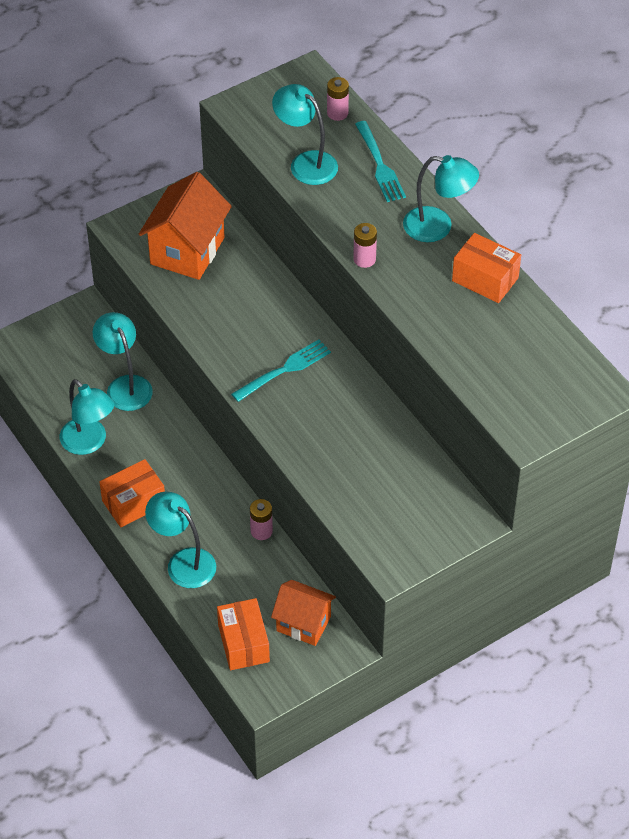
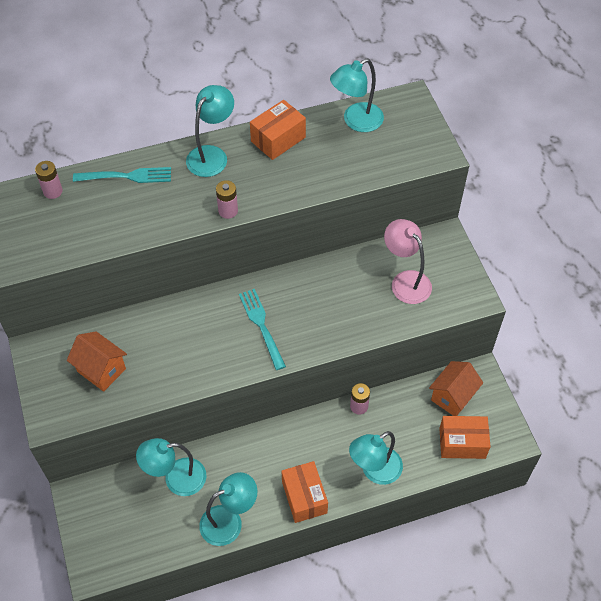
camera: 75 degrees left, 5 degrees up
(187, 251) = (101, 370): orange house -> orange house, size x0.65
(306, 163) = (101, 226): turquoise lamp -> turquoise lamp (356, 121)
(392, 492) = (405, 281): none -> pink lamp

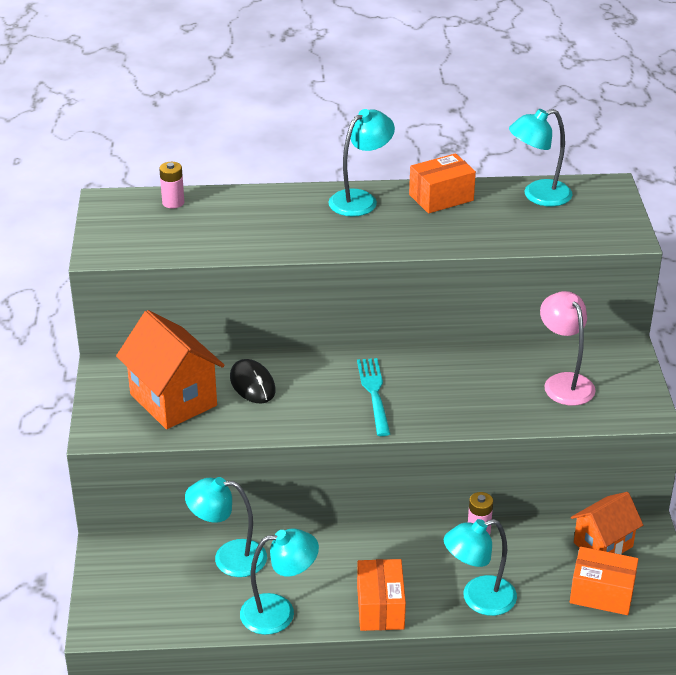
camera: 15 degrees right, 20 degrees down
(101, 370) = (173, 400): orange house -> orange house, size x1.54
(127, 176) = (259, 202): turquoise fork -> none
(161, 338) = (252, 384): none -> black mouse
(228, 211) = (361, 247): pink battery -> none

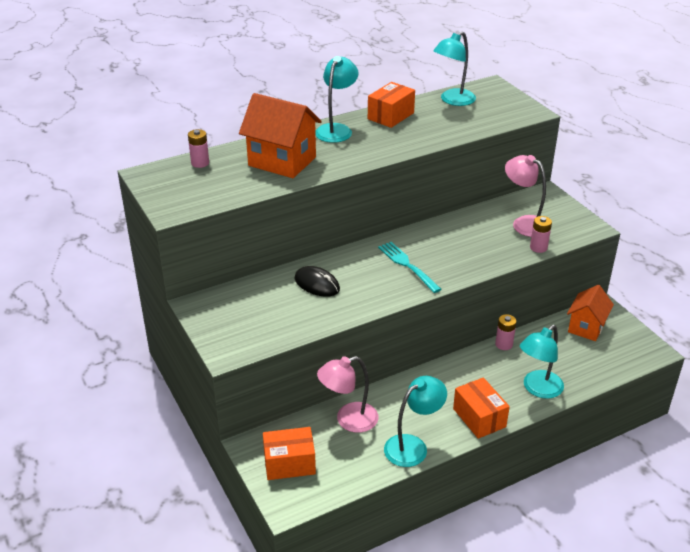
camera: 25 degrees left, 0 degrees up
(173, 400) = (266, 312): orange house -> orange house (282, 161)
(229, 558) = (348, 420): turquoise lamp -> pink lamp
(555, 419) = (538, 247): none -> pink battery
(601, 593) = (610, 359): orange box -> orange box (289, 463)

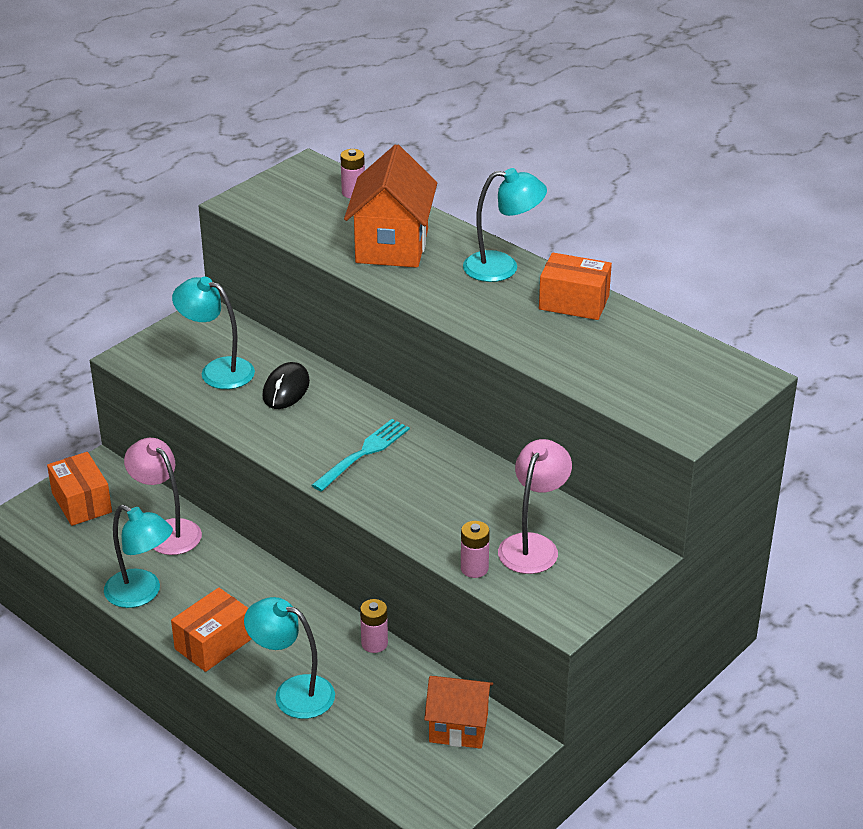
camera: 70 degrees right, 0 degrees up
(453, 100) = (665, 348): turquoise lamp -> turquoise lamp (217, 370)

